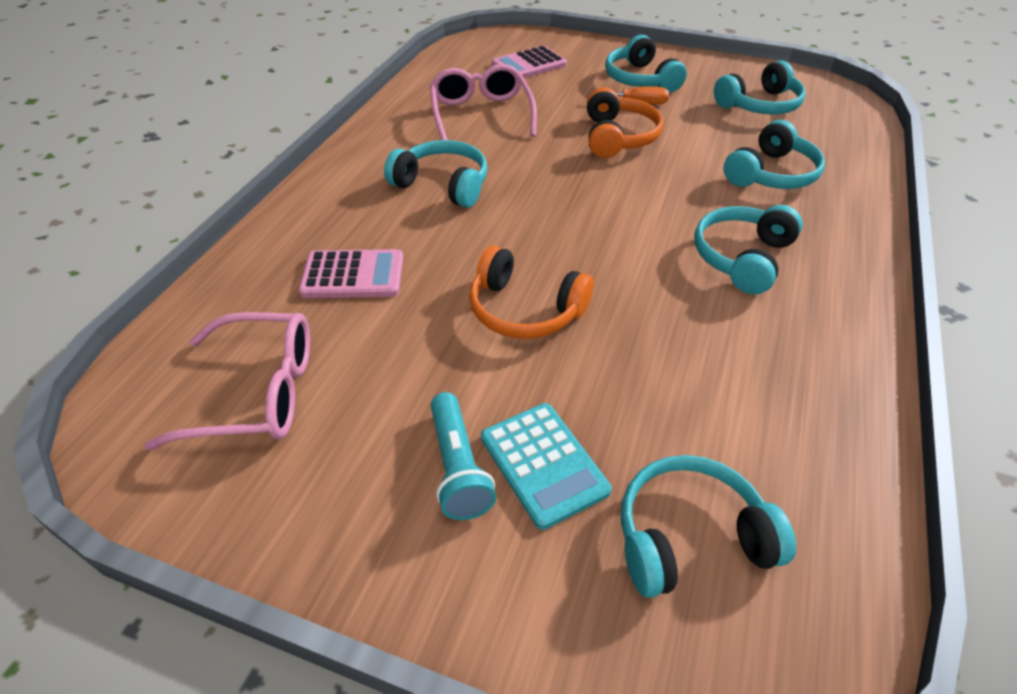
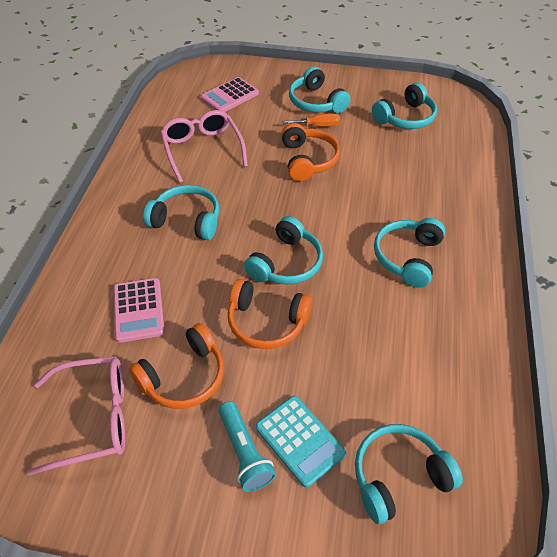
camera: 10 degrees left, 5 degrees up
(353, 275) = (138, 310): pink calculator -> pink calculator turned 90 degrees clockwise
(394, 360) = (184, 377): none -> orange headphones
(771, 174) = (420, 181): turquoise headphones -> turquoise headphones (286, 263)

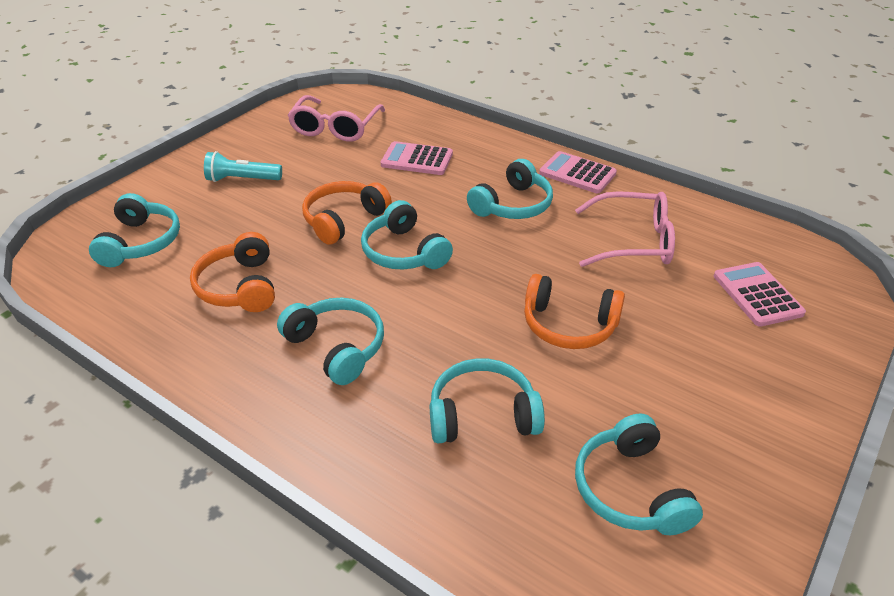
camera: 115 degrees right, 10 degrees down
(120, 195) = (577, 173): none -> pink calculator
(184, 377) = (331, 168): orange headphones -> orange headphones (239, 287)
(299, 440) = (222, 205): turquoise calculator -> none
(316, 102) = (715, 384): turquoise headphones -> turquoise headphones (482, 414)
(317, 126) = (647, 363): orange screwdriver -> none

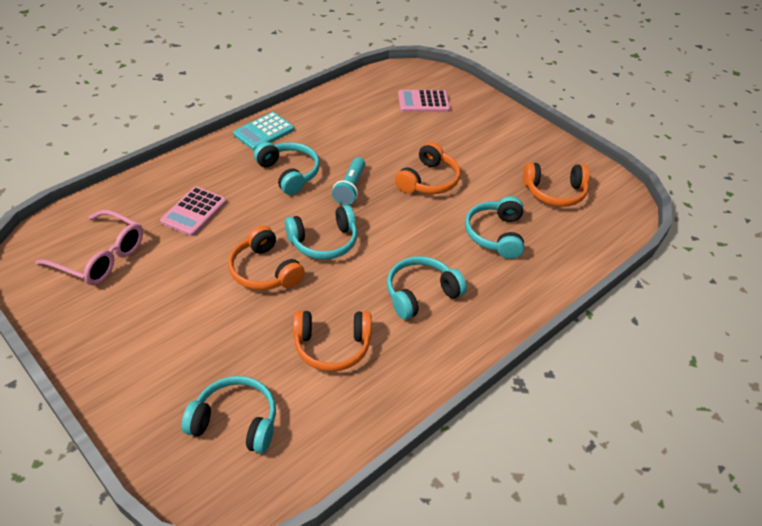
camera: 80 degrees left, 5 degrees up
(242, 179) = (160, 337): turquoise flashlight -> turquoise flashlight (350, 188)
(577, 173) = (264, 132): pink calculator -> turquoise calculator
(630, 489) = (554, 192): turquoise headphones -> orange headphones
(633, 241) = (356, 131): pink glasses -> none

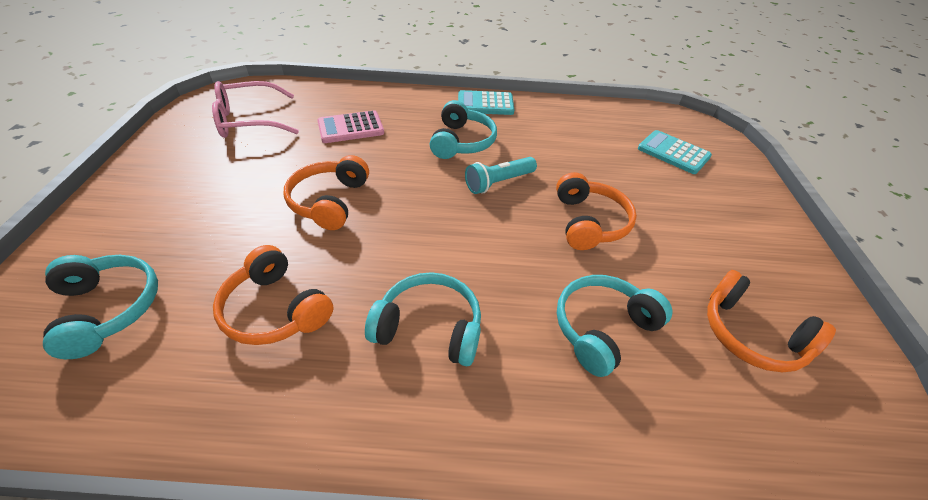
camera: 45 degrees right, 0 degrees up
(100, 257) = (249, 120): pink glasses -> pink glasses turned 90 degrees clockwise
(324, 242) = (410, 211): turquoise headphones -> none
(423, 102) = (673, 153): pink calculator -> turquoise calculator
(428, 180) = (589, 222): orange headphones -> orange headphones turned 75 degrees counterclockwise

